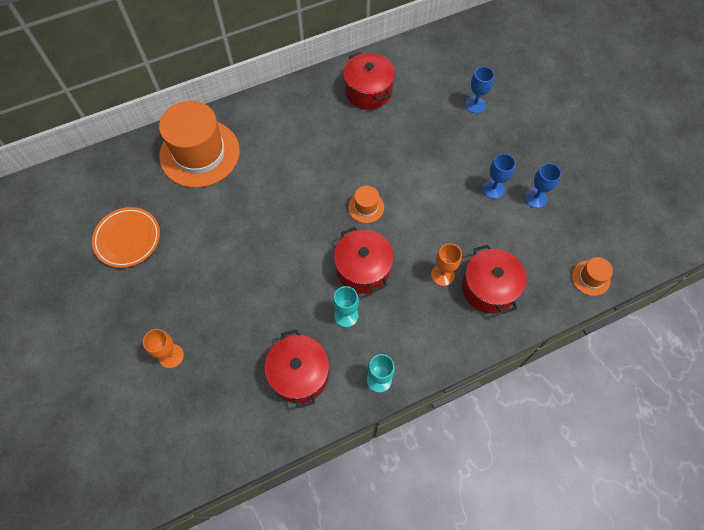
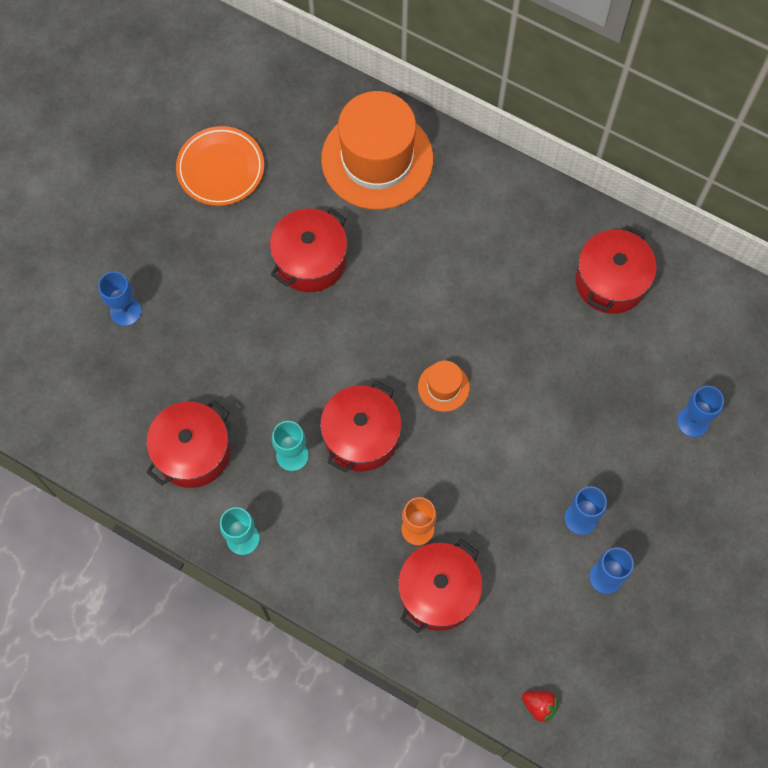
camera: 55 degrees right, 5 degrees up
(171, 356) = (125, 311): orange goblet -> blue goblet
(231, 227) = (310, 260): none -> red pot
(590, 278) = (539, 706): orange hat -> red strawberry

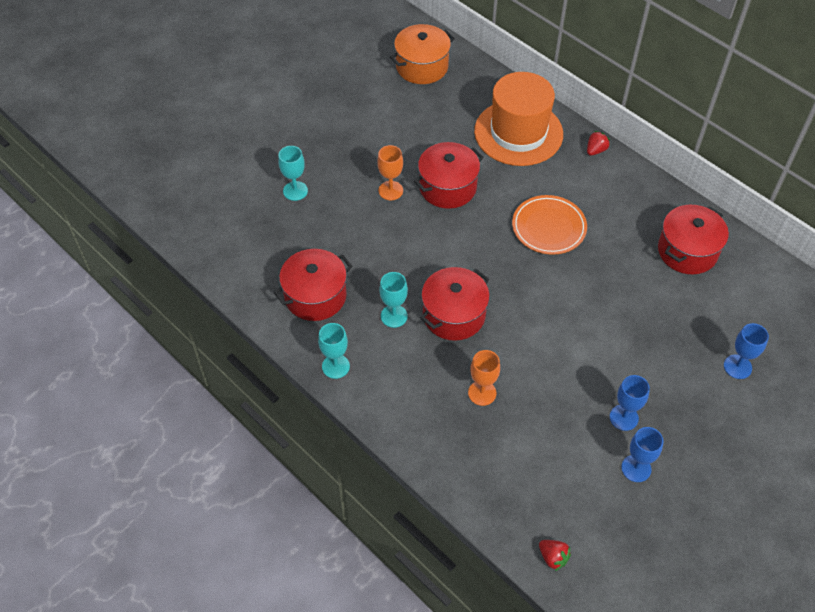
camera: 15 degrees right, 15 degrees down
(125, 311) = (295, 191): blue goblet -> turquoise goblet
(220, 168) = (397, 115): orange plate -> orange plate (548, 227)
(232, 85) = (422, 66): none -> orange pot
(242, 282) = (390, 190): none -> orange goblet
(438, 592) = (487, 445): red pot -> none
(443, 387) = (530, 295): orange hat -> none
(476, 163) = (596, 150): none -> red strawberry

